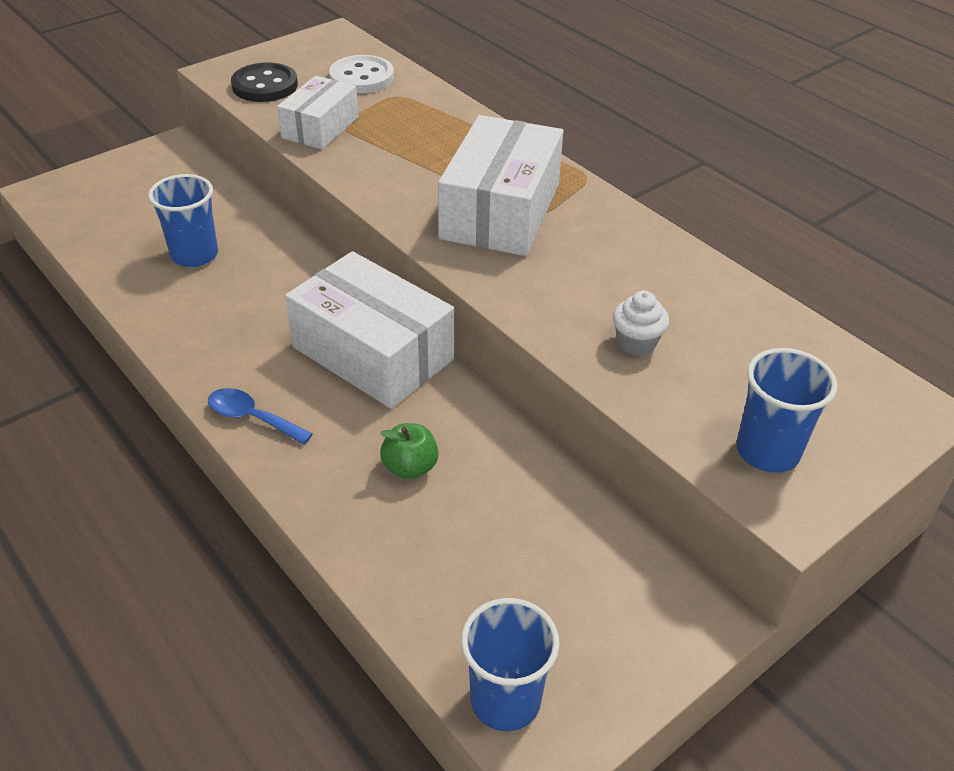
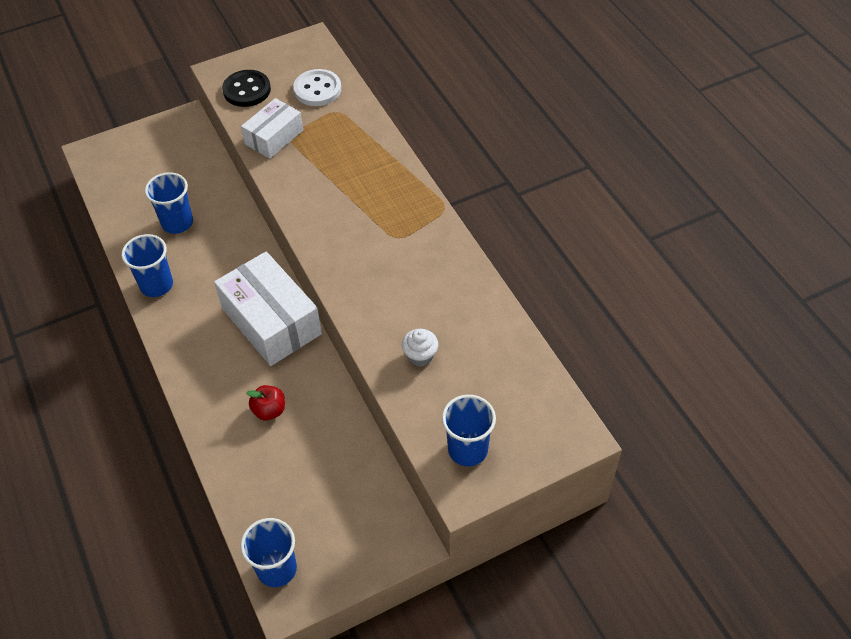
camera: 15 degrees right, 10 degrees up
(182, 331) = (156, 285): none -> blue cup
(252, 418) = (184, 358): blue spoon -> none
(410, 467) = (269, 410): green apple -> red apple
(500, 211) = (372, 232): white box -> none

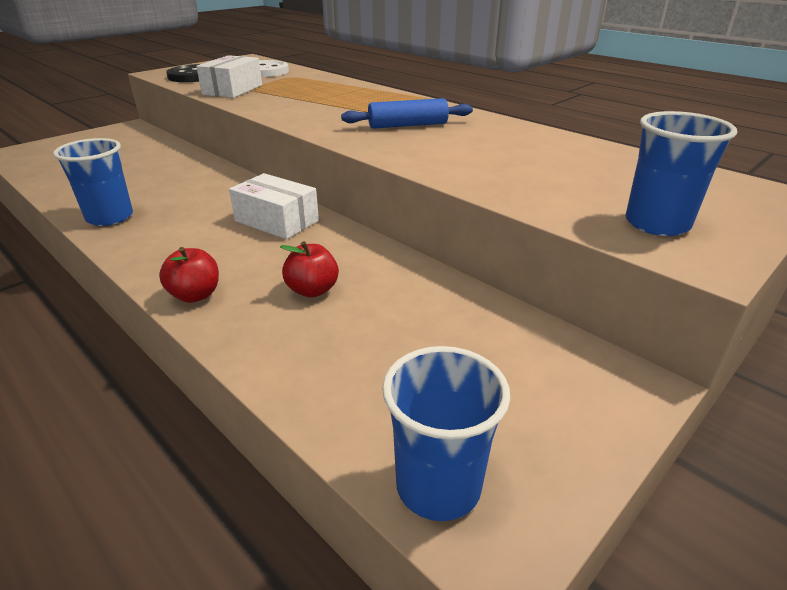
camera: 20 degrees left, 20 degrees down
(177, 223) = (130, 176): blue cup -> none
(198, 395) = (195, 295): none -> red apple
(271, 321) = (277, 221): white box -> white box, size x0.60
(390, 257) = (407, 125): none -> blue rolling pin
(420, 356) = (507, 171): white cupcake -> none

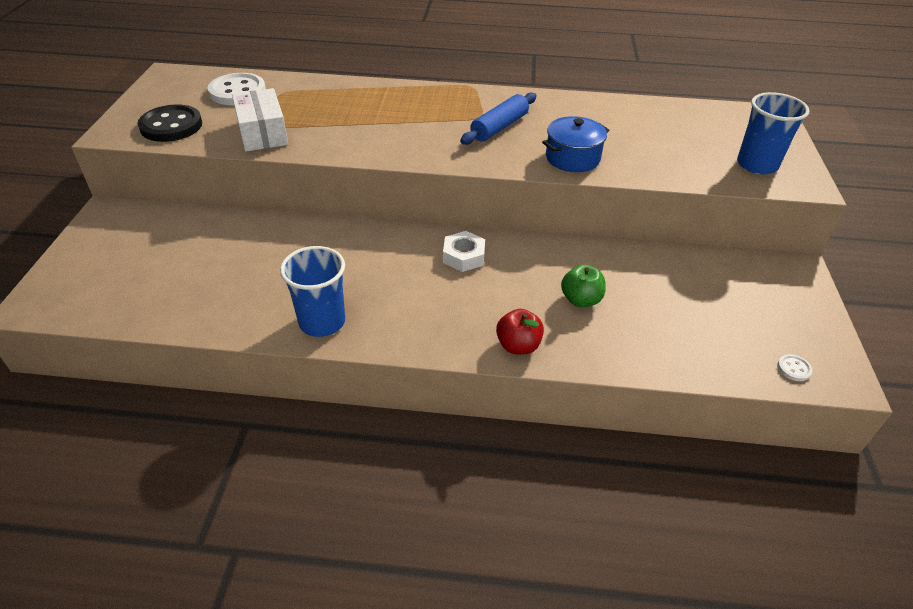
camera: 40 degrees left, 10 degrees up
(277, 221) = (463, 256): white box -> white nut
(312, 290) = (581, 300): red apple -> green apple
(432, 158) = (572, 158): none -> blue pot
(438, 486) = (794, 369): blue cup -> white button

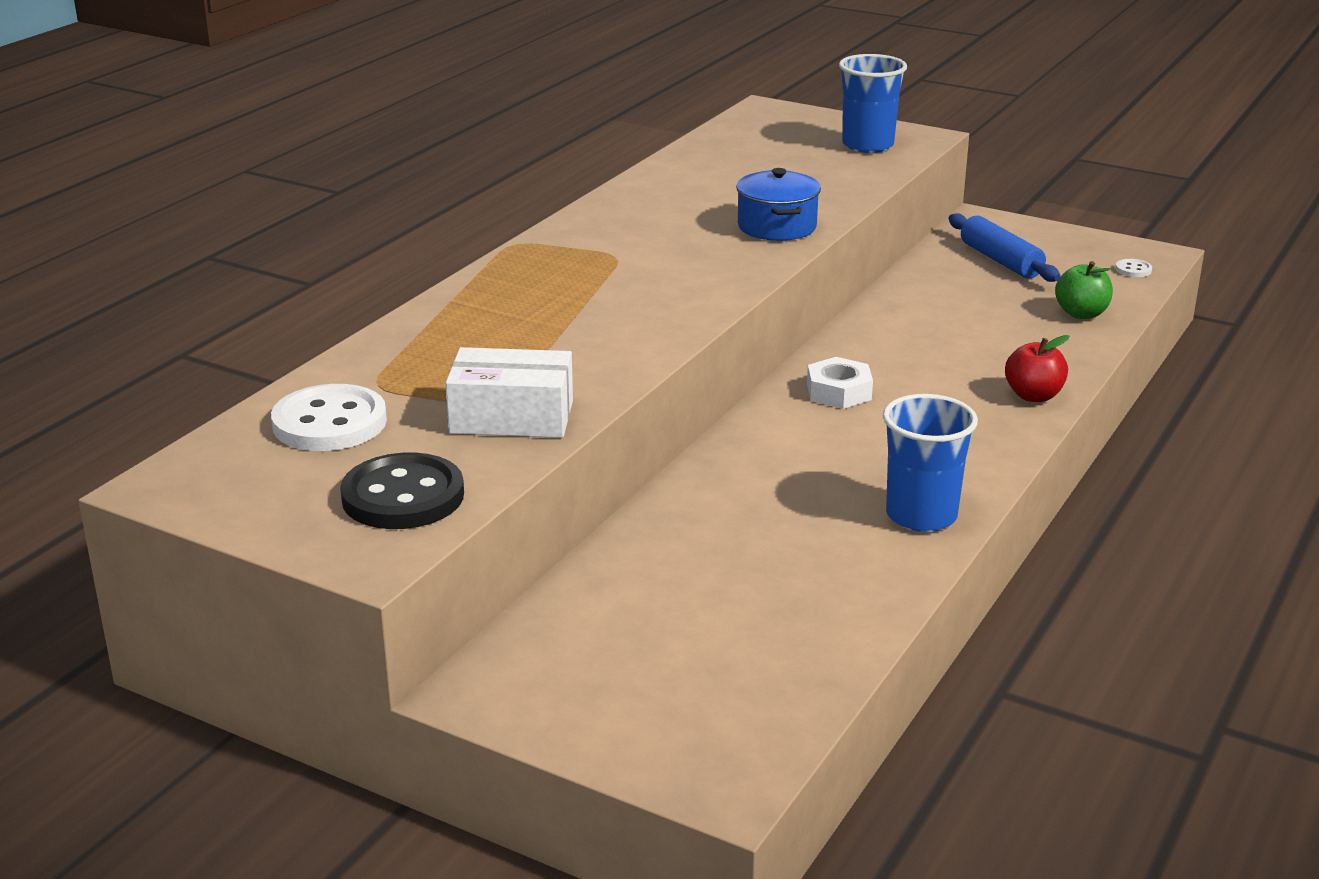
camera: 65 degrees left, 15 degrees down
(499, 127) = (658, 250): blue rolling pin -> blue rolling pin (1000, 261)
(581, 300) = (970, 341): green apple -> green apple (1081, 314)

